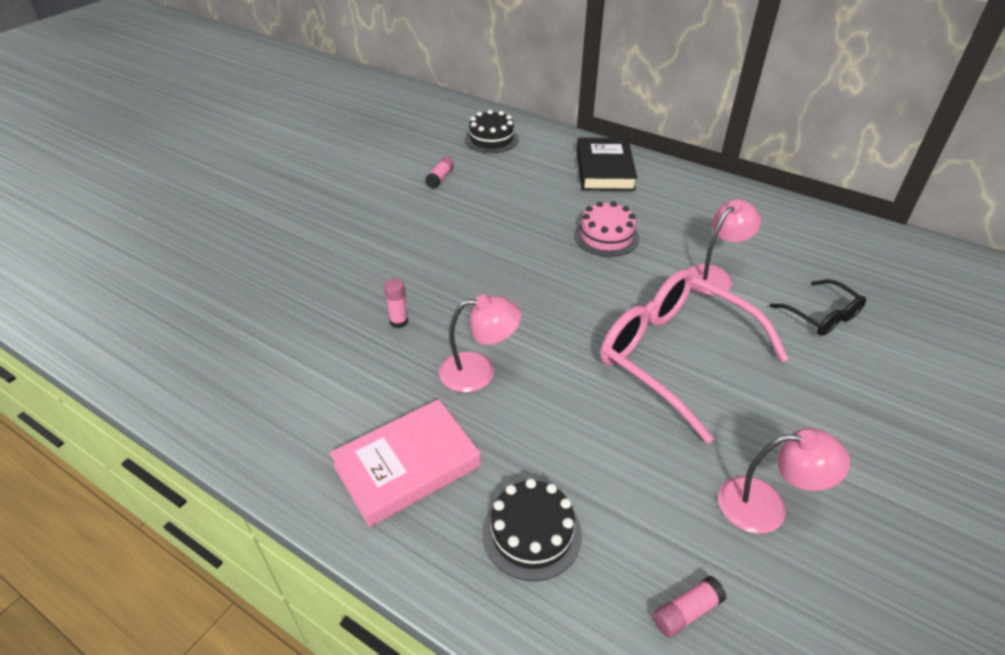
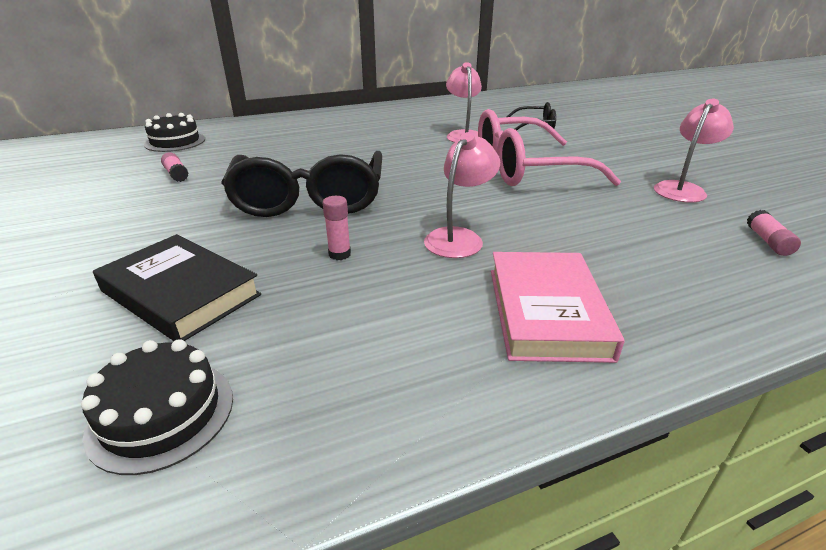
camera: 55 degrees left, 10 degrees down
(466, 260) = (309, 198): none -> black glasses
(532, 533) = (669, 274): black cake -> black cake (161, 414)
(604, 169) = (300, 124): black book -> black book (180, 293)
(606, 236) = (373, 147): pink cake -> none

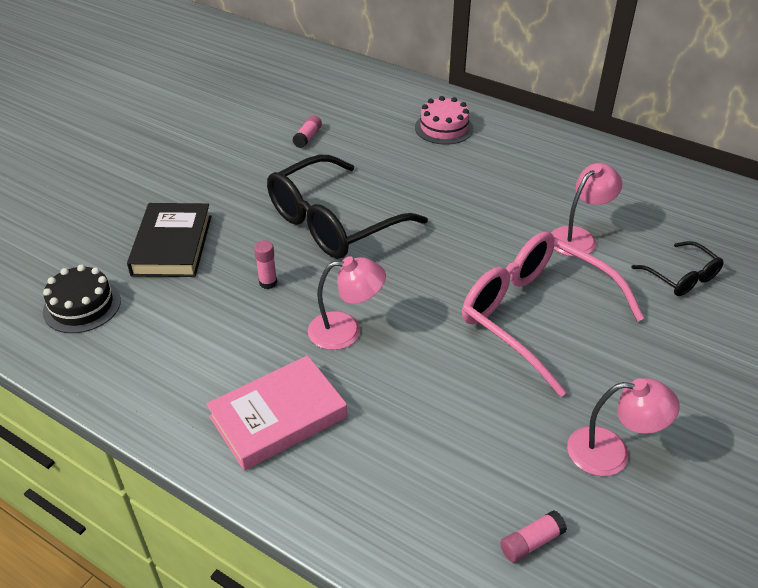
camera: 55 degrees right, 10 degrees up
(175, 142) = (360, 95): black cake -> none
(279, 132) = (444, 128): none -> pink cake

